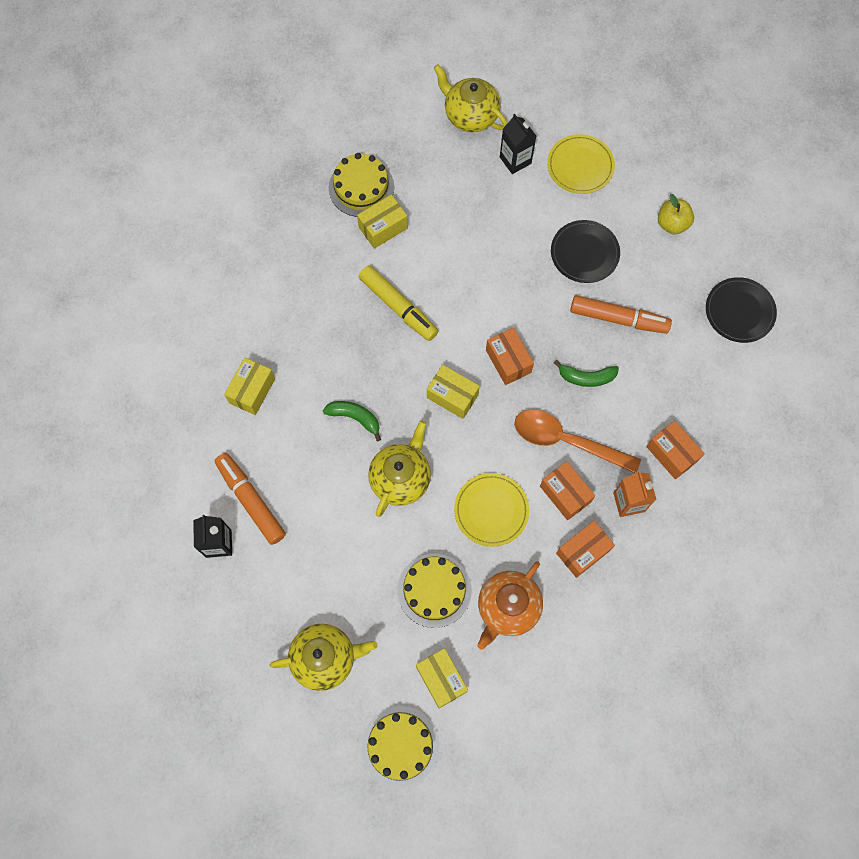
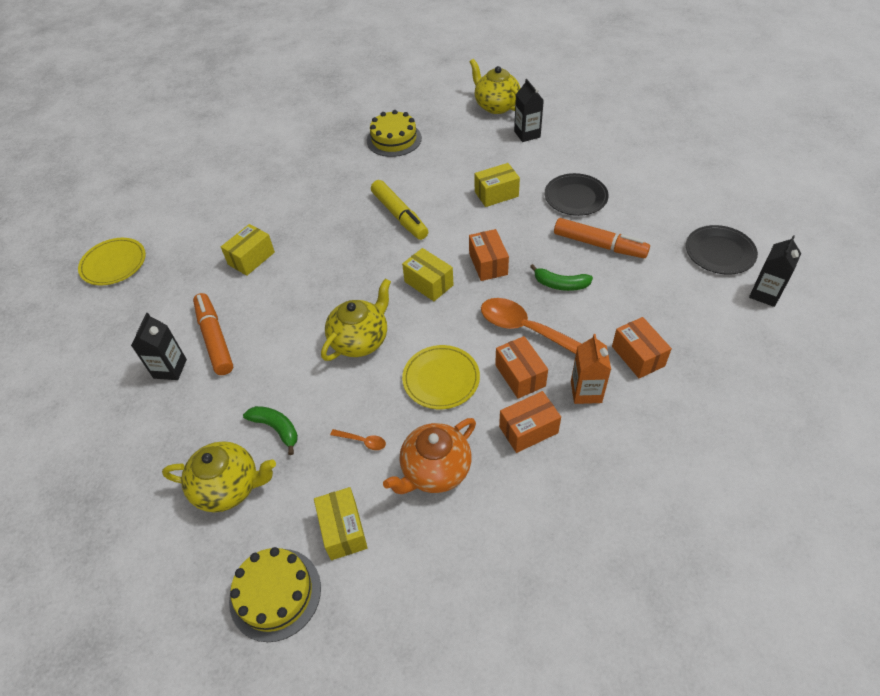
camera: 15 degrees right, 20 degrees down
(355, 417) = (334, 288): green banana -> green banana (276, 428)
(383, 228) = (403, 164): yellow box -> yellow box (496, 194)
(434, 590) = (362, 441): yellow cake -> orange spoon
(580, 166) = (582, 142): yellow plate -> yellow plate (114, 264)
(672, 224) = (660, 185): yellow apple -> none
(785, 360) = (765, 294): none -> black carton

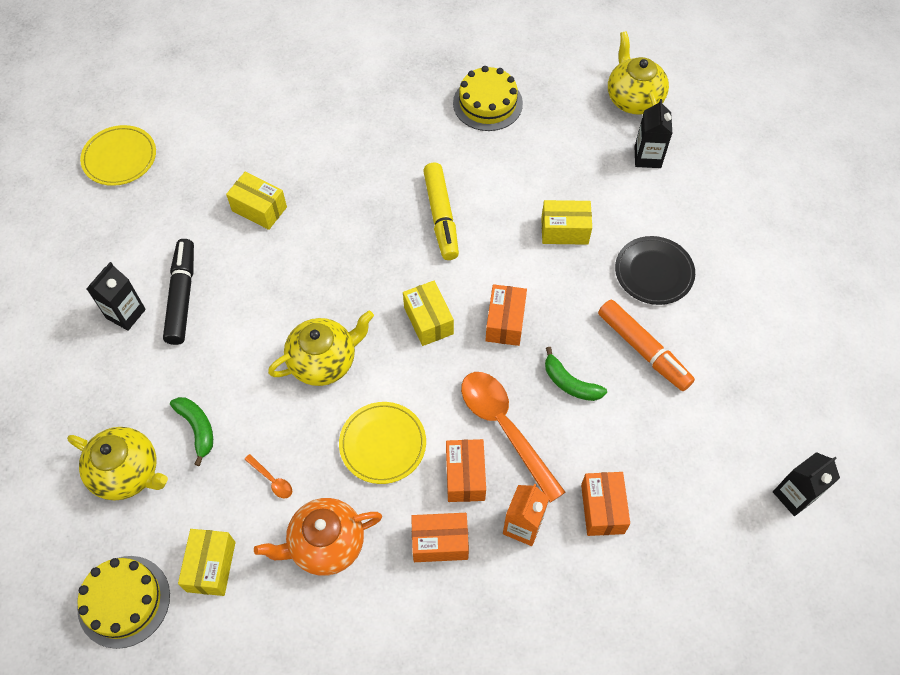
camera: 20 degrees right, 10 degrees up
(215, 338) = (182, 296): orange marker -> black marker
(251, 258) = (259, 209): yellow box -> yellow box turned 60 degrees clockwise
(720, 252) = (777, 418): black plate -> none

